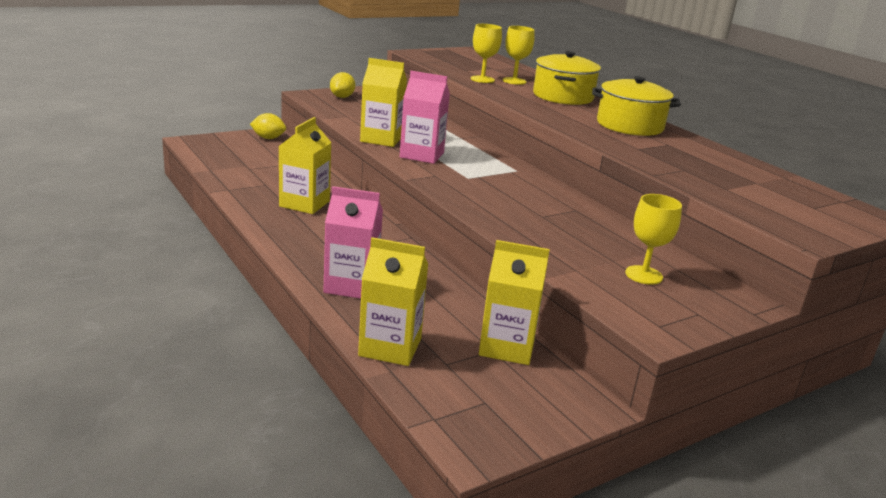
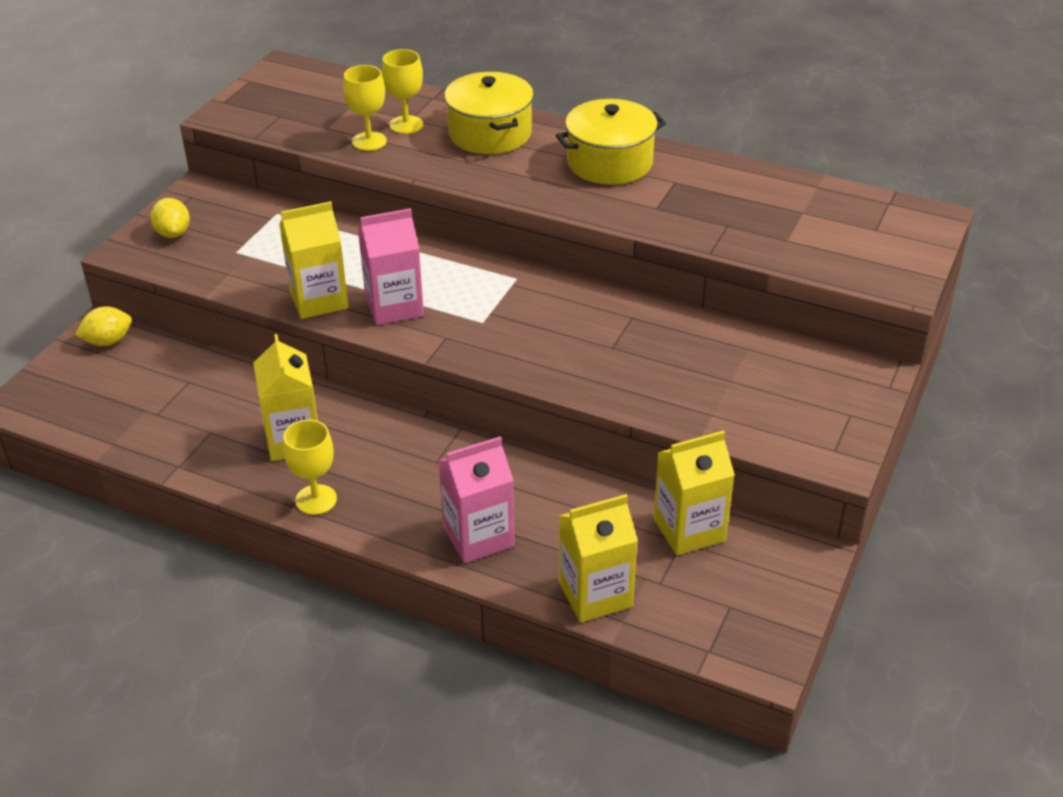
camera: 30 degrees left, 15 degrees up
(643, 275) = (770, 387): yellow goblet -> yellow goblet (316, 500)

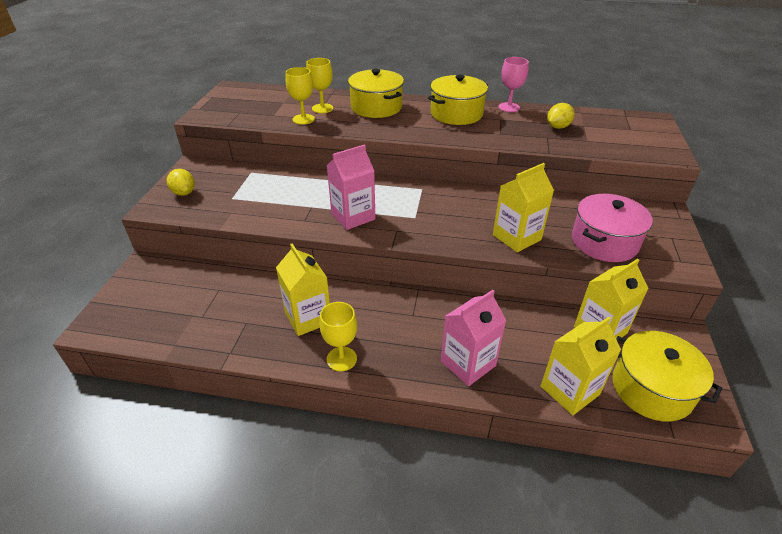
camera: 15 degrees left, 0 degrees up
(108, 341) = (151, 271): yellow lemon -> yellow lemon (558, 127)
(319, 300) = (300, 220): yellow carton -> yellow carton (516, 237)
(703, 161) = (509, 107): none -> pink goblet
(709, 614) = (651, 389): none -> yellow pot
(740, 404) = (604, 242): none -> pink pot

